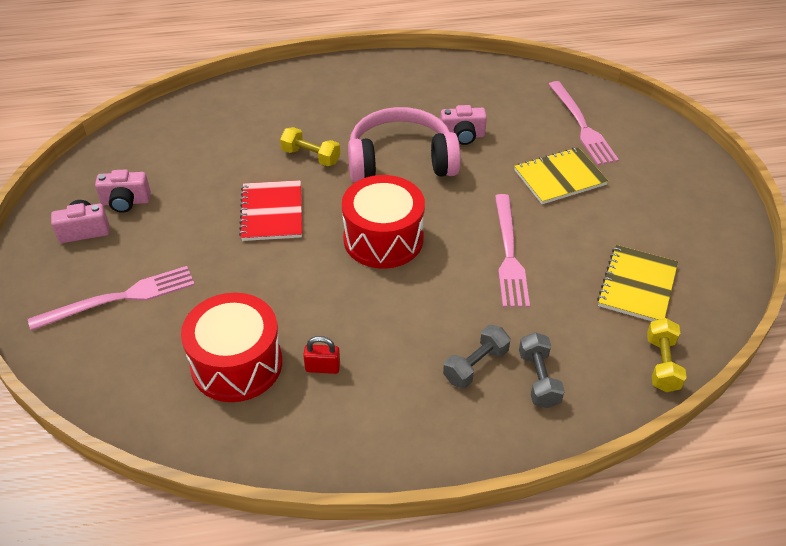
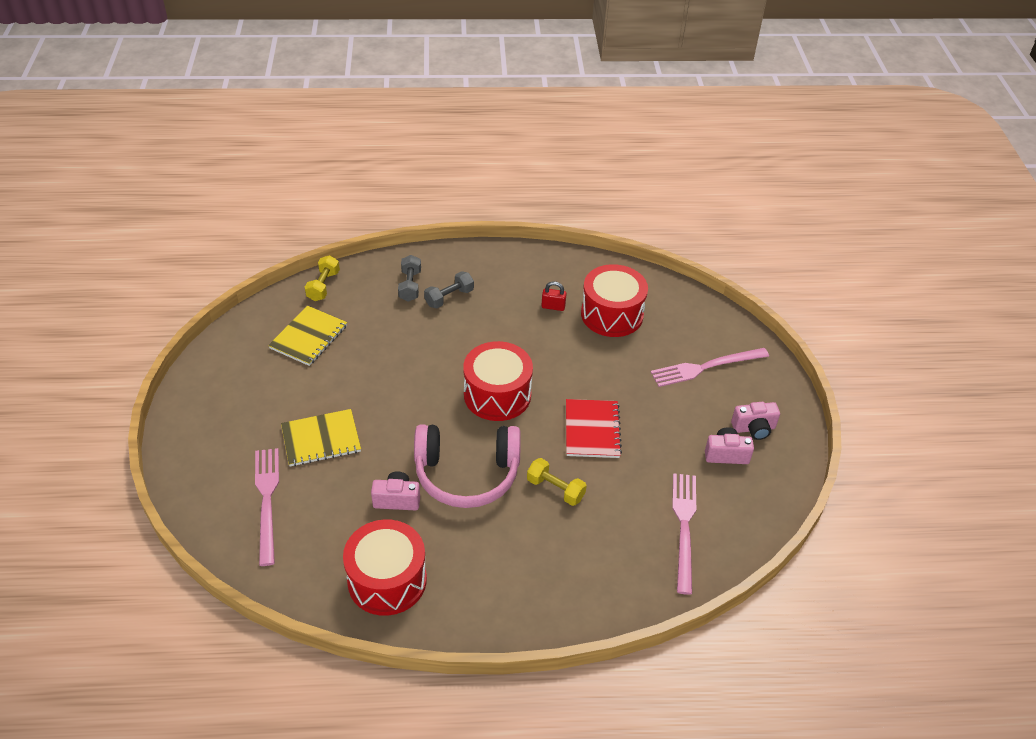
camera: 175 degrees left, 0 degrees up
(450, 84) = (387, 580): none -> red drum
(509, 254) = (397, 371): pink fork -> pink fork (684, 527)

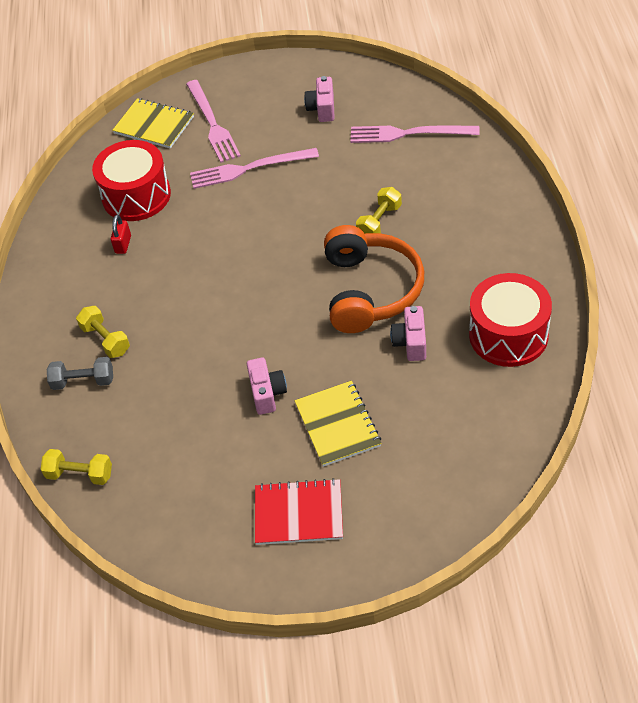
camera: 85 degrees left, 5 degrees up
(267, 500) = (430, 457): pink fork -> pink fork (249, 168)
(309, 337) = (174, 471): yellow notebook -> yellow notebook (154, 125)
(449, 297) = (106, 340): grey dumbbell -> yellow dumbbell
(467, 474) = (370, 290): pink headphones -> orange headphones
(497, 395) = (259, 278): red drum -> none
(592, 430) = (301, 201): red notebook -> red notebook (298, 513)
(754, 428) = (289, 91): pink camera -> pink camera (267, 393)

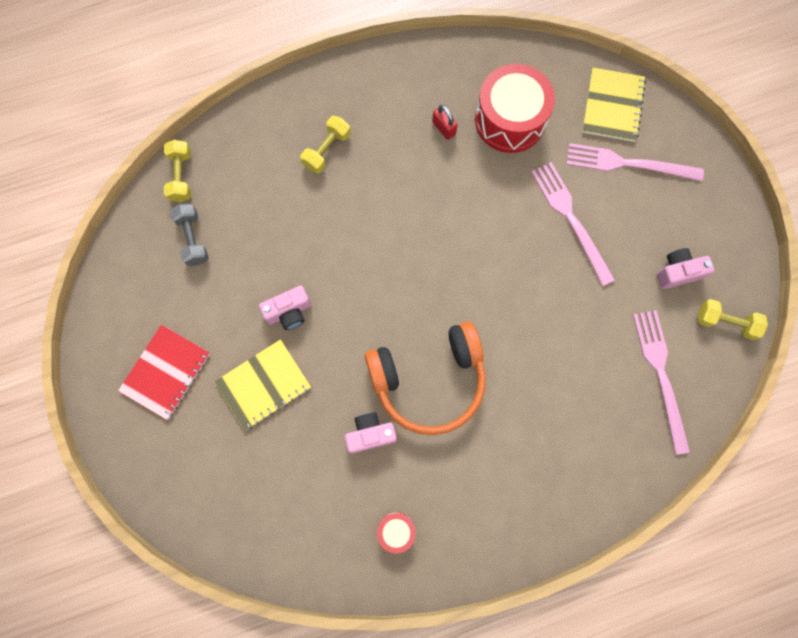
camera: 70 degrees right, 25 degrees up
(83, 381) = (277, 146): grey dumbbell -> grey dumbbell (193, 239)
(123, 244) = (444, 128): red padlock -> red padlock turned 60 degrees clockwise
(212, 124) = (628, 164): pink fork -> pink fork turned 45 degrees clockwise
(298, 513) = (166, 372): red notebook -> red notebook turned 45 degrees clockwise
(379, 222) = (523, 370): yellow dumbbell -> yellow dumbbell (726, 322)
(508, 335) = (396, 531): red drum -> red drum, size x0.47

